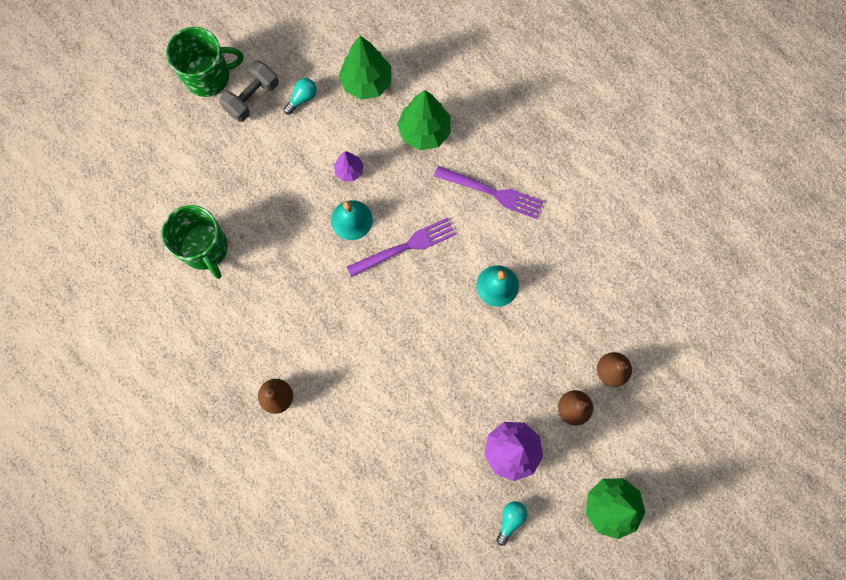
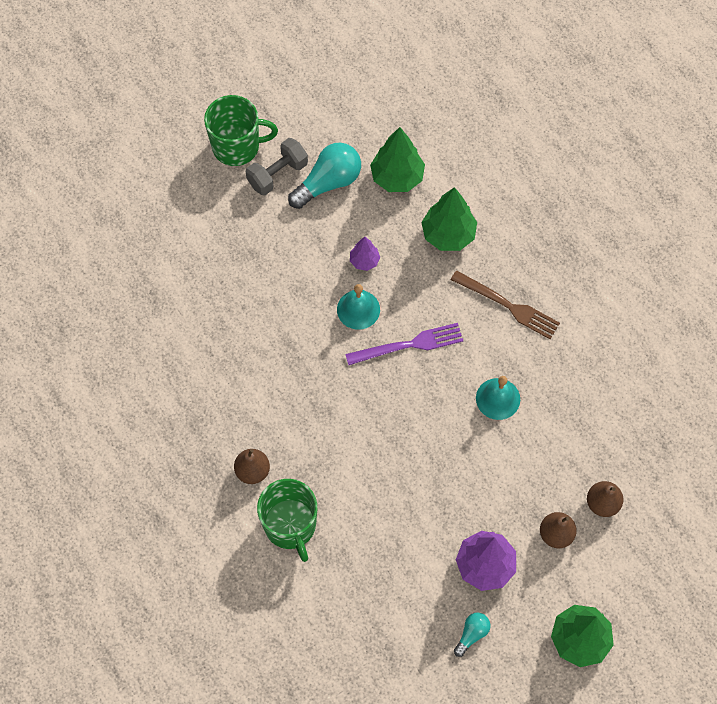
camera: 10 degrees right, 10 degrees down
(205, 248) = (204, 313): green mug -> green mug (290, 526)
(302, 98) = (328, 183): turquoise light bulb -> turquoise light bulb, size x1.94
(492, 193) = (508, 306): purple fork -> brown fork

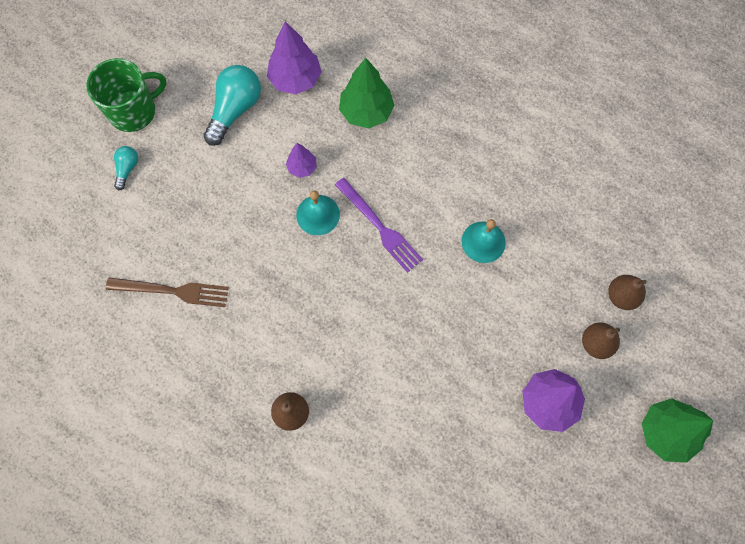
camera: 25 degrees left, 5 degrees up
(277, 174) = (184, 121): grey dumbbell -> none
(290, 526) = (352, 450): green mug -> none
(397, 177) = (295, 79): green tree -> purple tree
(409, 345) = (380, 227): purple fork -> purple fork turned 90 degrees clockwise
(471, 634) = (569, 474): turquoise light bulb -> turquoise light bulb (127, 169)
(508, 306) = (451, 153): brown fork -> brown fork (173, 291)

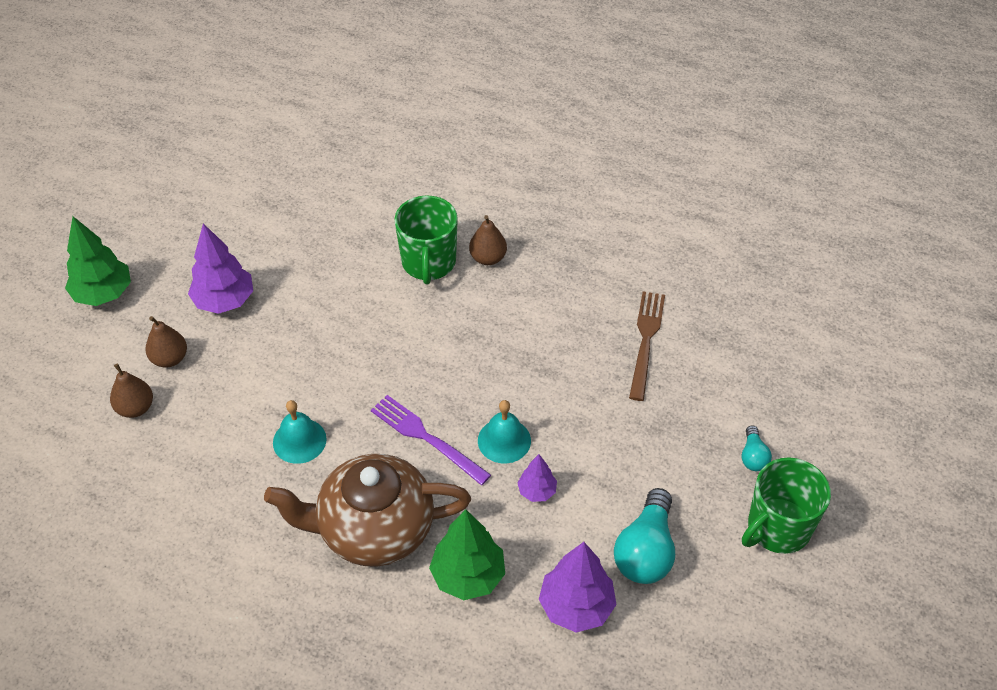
camera: 170 degrees right, 20 degrees down
(173, 291) = (646, 340): brown fork -> brown fork turned 105 degrees clockwise
(349, 417) = (428, 263): none -> green mug
(430, 157) = (374, 529): none -> brown teapot

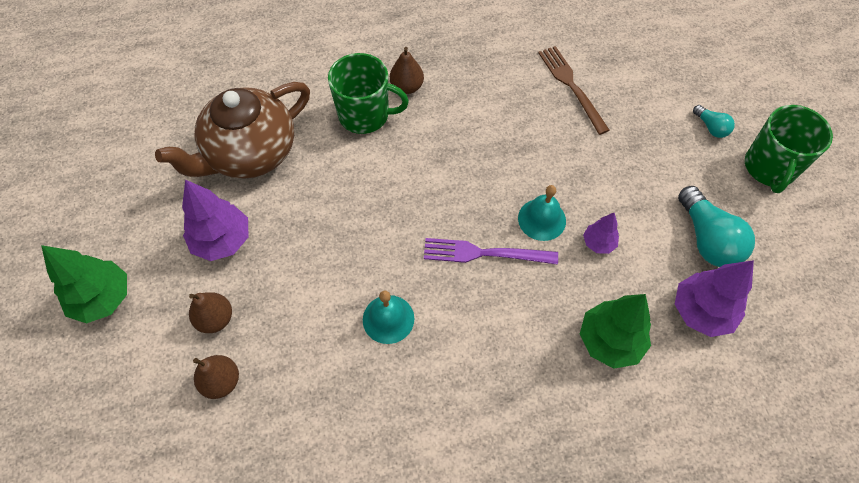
camera: 35 degrees left, 10 degrees up
(374, 529) = (509, 352): brown teapot -> brown teapot (250, 153)
(428, 263) = (365, 115): green mug -> green mug turned 45 degrees counterclockwise

